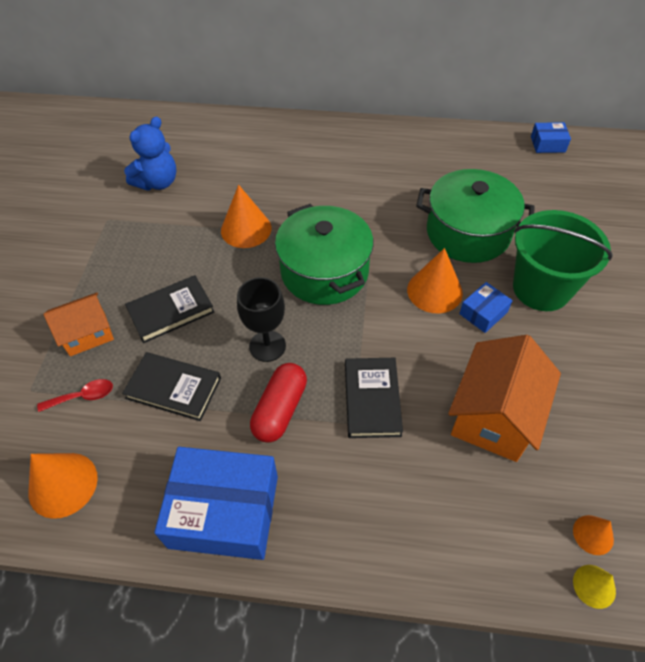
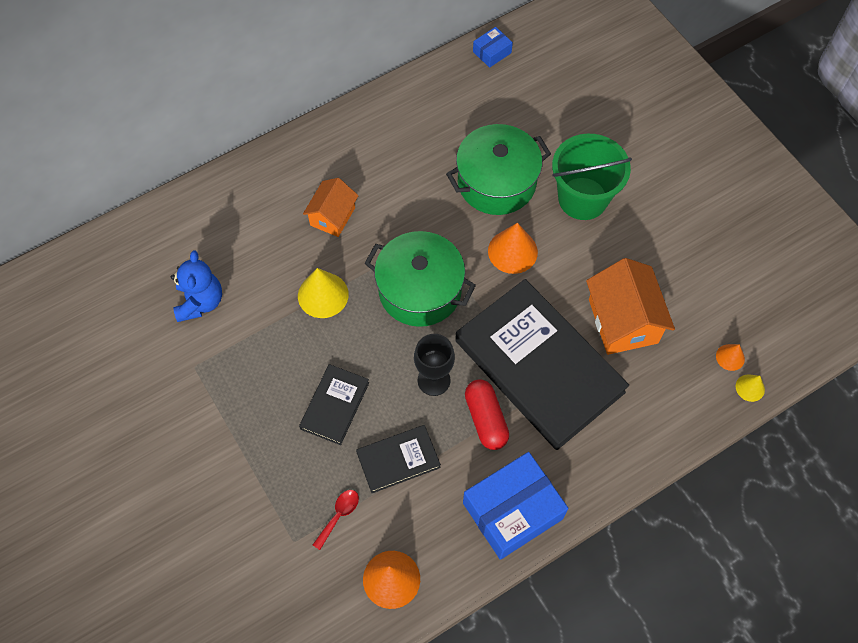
camera: 40 degrees left, 10 degrees up
(87, 334) = (289, 470): orange house -> orange house (332, 216)
(246, 229) = (323, 295): orange cone -> yellow cone
(372, 399) = (539, 366): black book -> black book, size x2.16
(483, 313) = (559, 246): blue box -> none

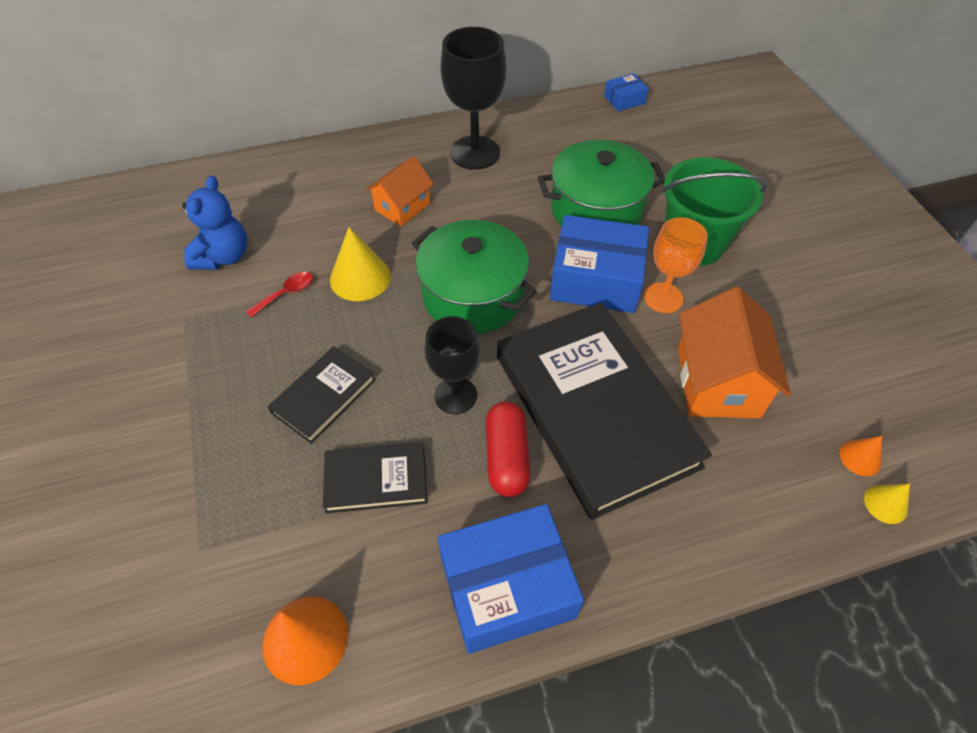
camera: 15 degrees right, 10 degrees down
(339, 515) = (272, 531): red spoon -> red spoon (286, 294)
(376, 143) = (475, 153): none -> black goblet
(512, 251) = (596, 279): orange cone -> blue box
(569, 256) = (663, 298): none -> orange goblet

